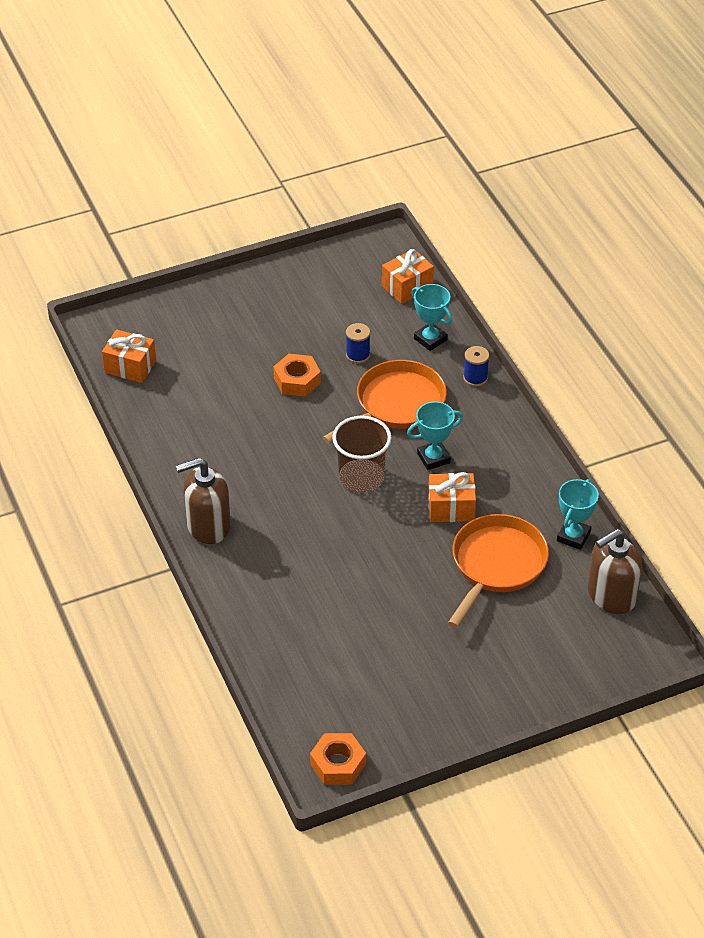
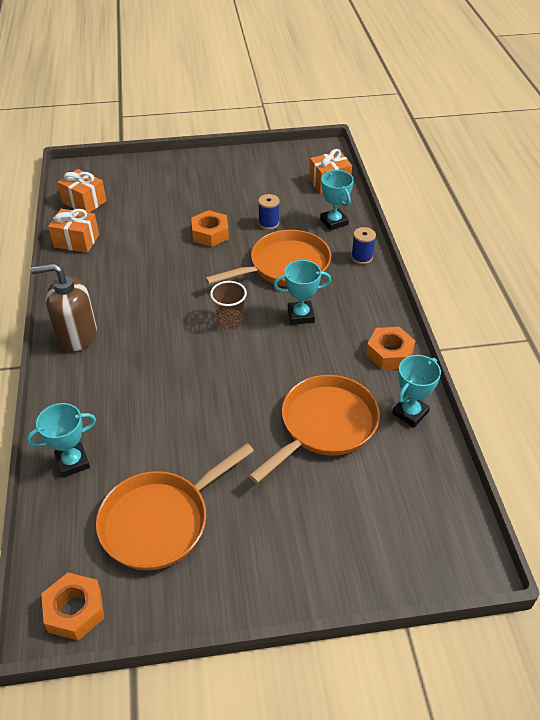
camera: 15 degrees right, 0 degrees up
(271, 648) = (72, 462): none -> turquoise trophy
(361, 477) = (229, 320): brown cup -> brown cup, size x0.66
(378, 680) = (160, 521): none -> orange pan
(451, 508) = (300, 362): orange gift -> orange gift (76, 241)
(536, 481) = (389, 353): none -> orange nut
(611, 596) = (433, 482): brown soap dispenser -> none

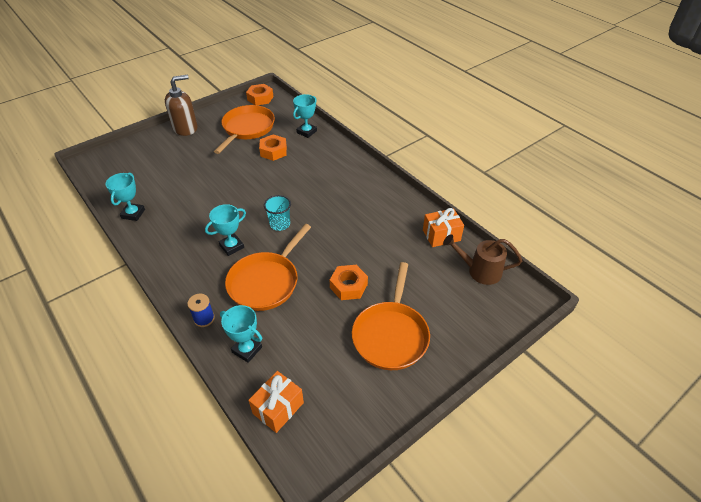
camera: 150 degrees right, 0 degrees up
(76, 335) = (367, 179): brown soap dispenser -> brown soap dispenser (185, 128)
(84, 202) = (479, 271): orange gift -> brown watering can
(229, 320) = (280, 224): brown cup -> turquoise cup
(268, 223) = (307, 319): blue spool -> none
(324, 425) = (185, 189): orange pan -> orange pan (391, 335)
(389, 353) = (156, 244): orange nut -> orange nut (273, 151)

